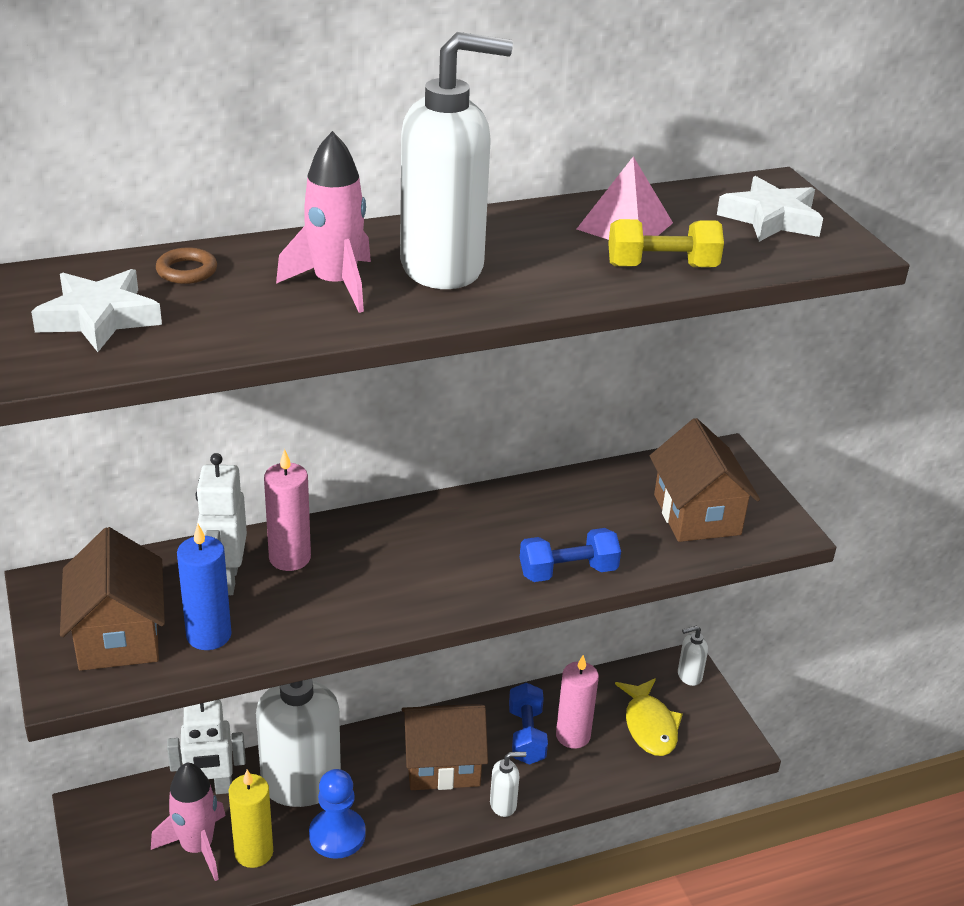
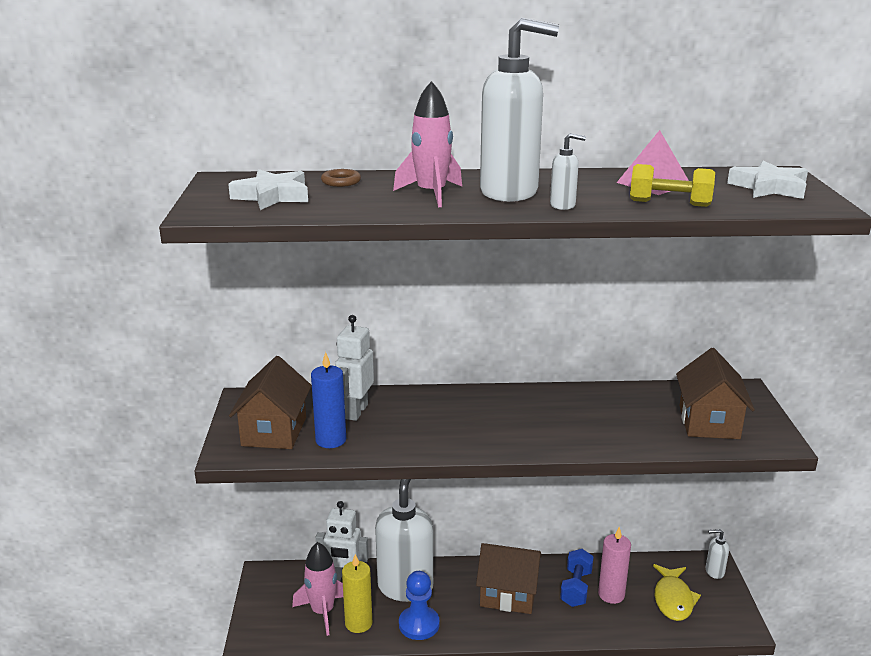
camera: 20 degrees right, 10 degrees down
(290, 558) = (403, 406): pink candle -> none
(503, 804) = (545, 630): white soap dispenser -> white soap dispenser (563, 205)
(568, 571) = (596, 442): blue dumbbell -> none

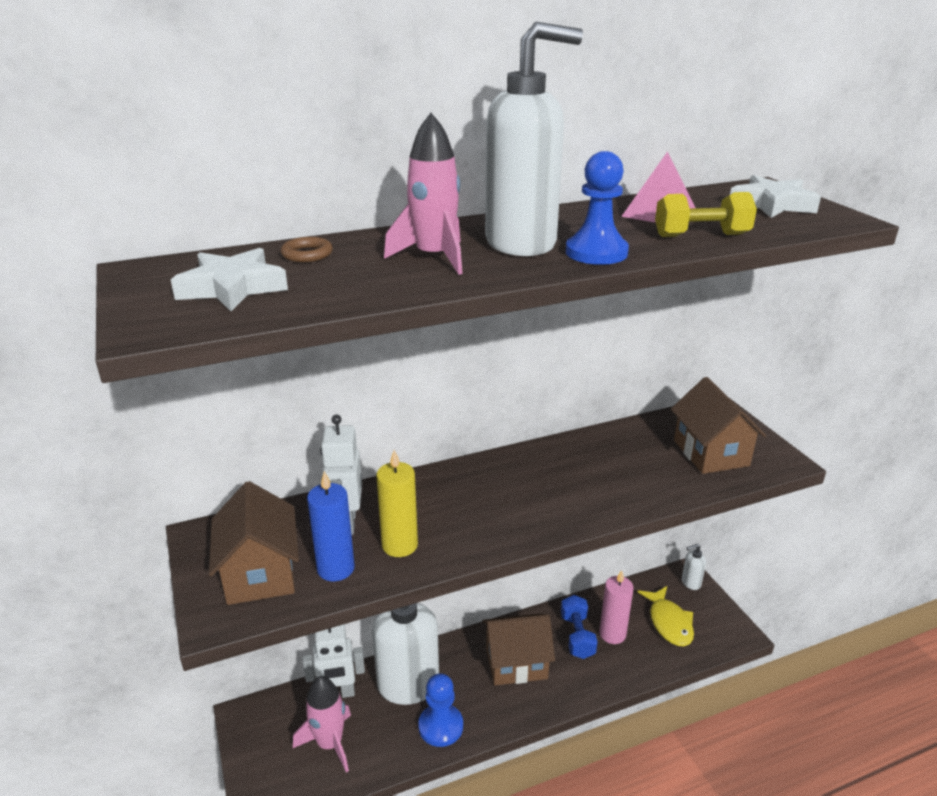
camera: 20 degrees left, 5 degrees up
(358, 623) = (375, 745): yellow candle -> yellow candle (399, 545)
(563, 205) = (596, 253): white soap dispenser -> blue pawn

